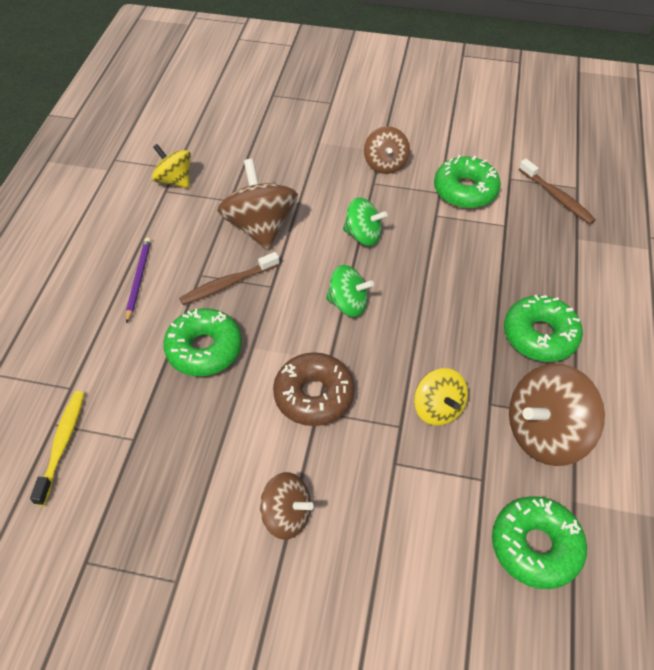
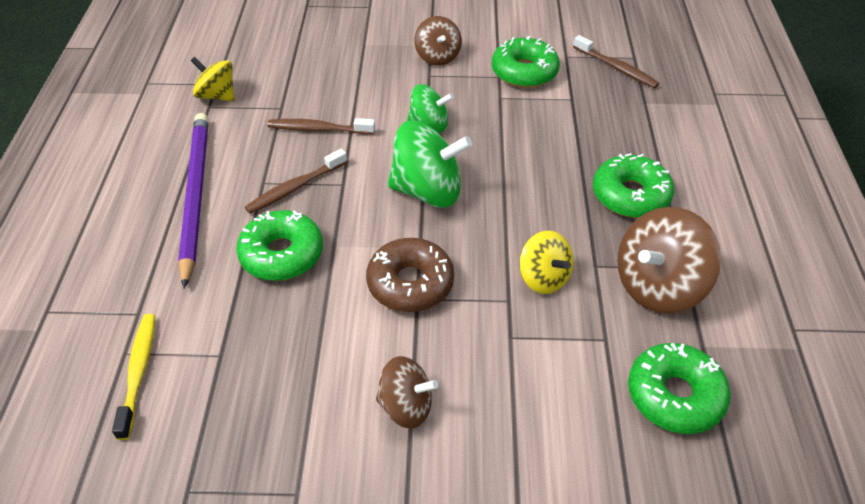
camera: 10 degrees left, 5 degrees down
(138, 279) = (195, 195): purple pencil -> purple pencil, size x1.99
(260, 227) = (319, 129): brown spinning top -> brown toothbrush
(348, 304) = (428, 191): green spinning top -> green spinning top, size x1.64

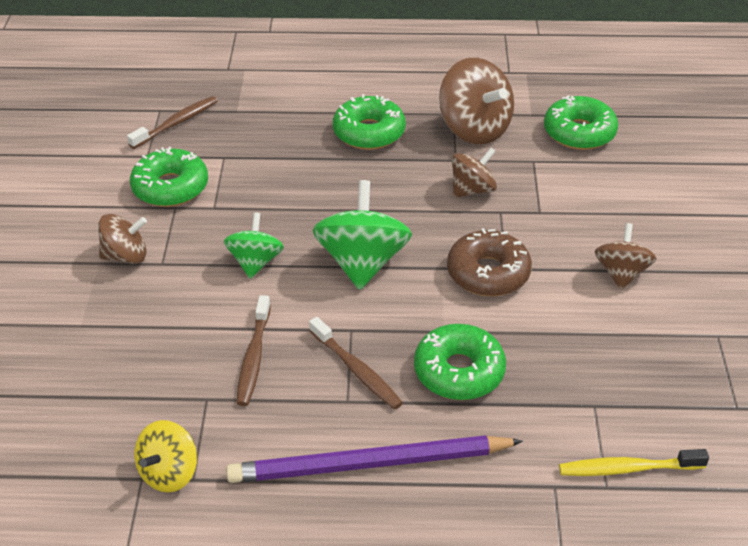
camera: 90 degrees left, 5 degrees down
(543, 278) = (472, 190): yellow spinning top -> brown spinning top

